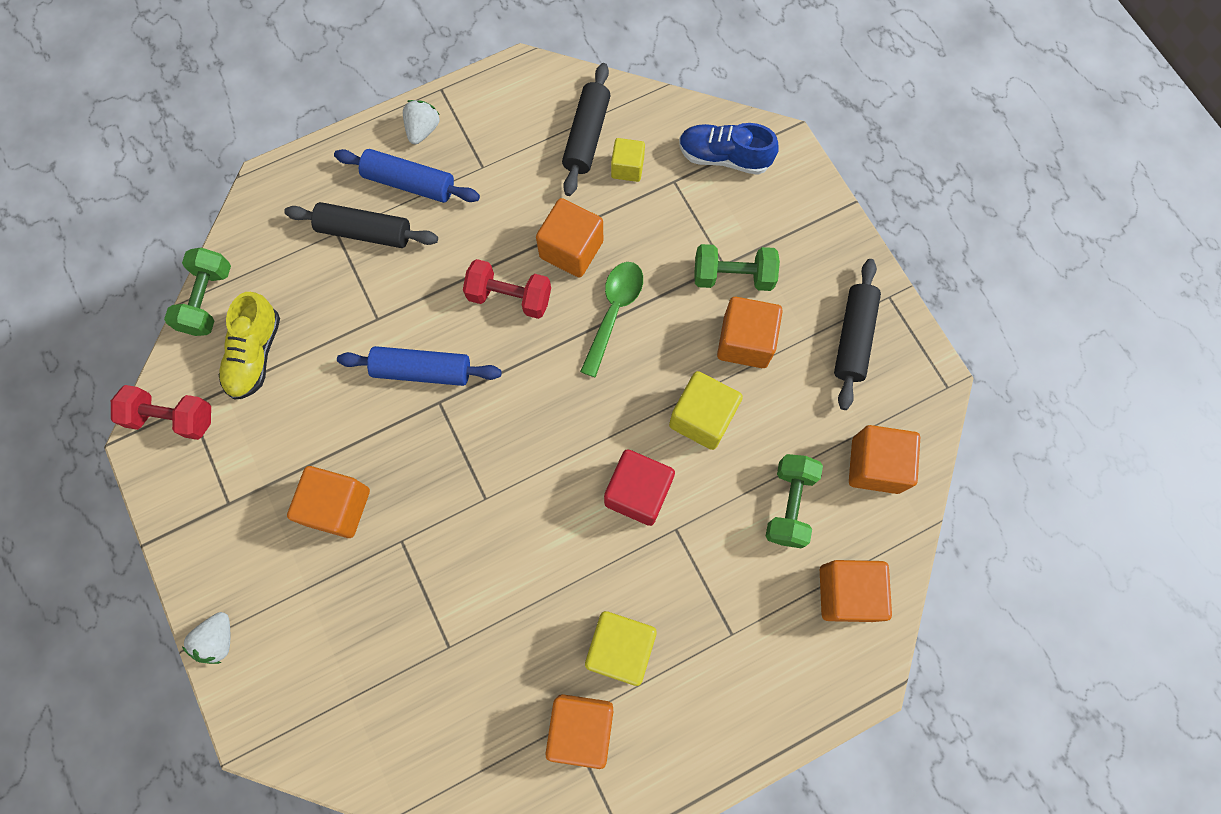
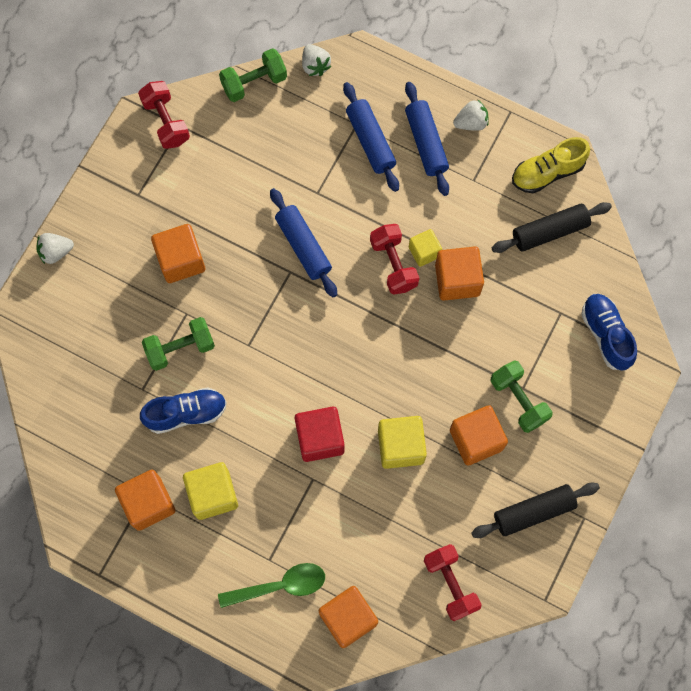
camera: 55 degrees right, 0 degrees up
(241, 229) = (315, 66): none -> white strawberry
(255, 354) = (240, 138): yellow shoe -> yellow shoe (547, 172)
(365, 232) = (370, 141): black rolling pin -> blue rolling pin
(511, 616) = (186, 413): none -> blue shoe
(613, 312) = (433, 338): green spoon -> green spoon (280, 586)
(627, 168) = (546, 275): yellow cube -> yellow cube (424, 252)
(789, 504) = (381, 542): green dumbbell -> green dumbbell (180, 348)
(875, 465) = (450, 584): orange cube -> red dumbbell

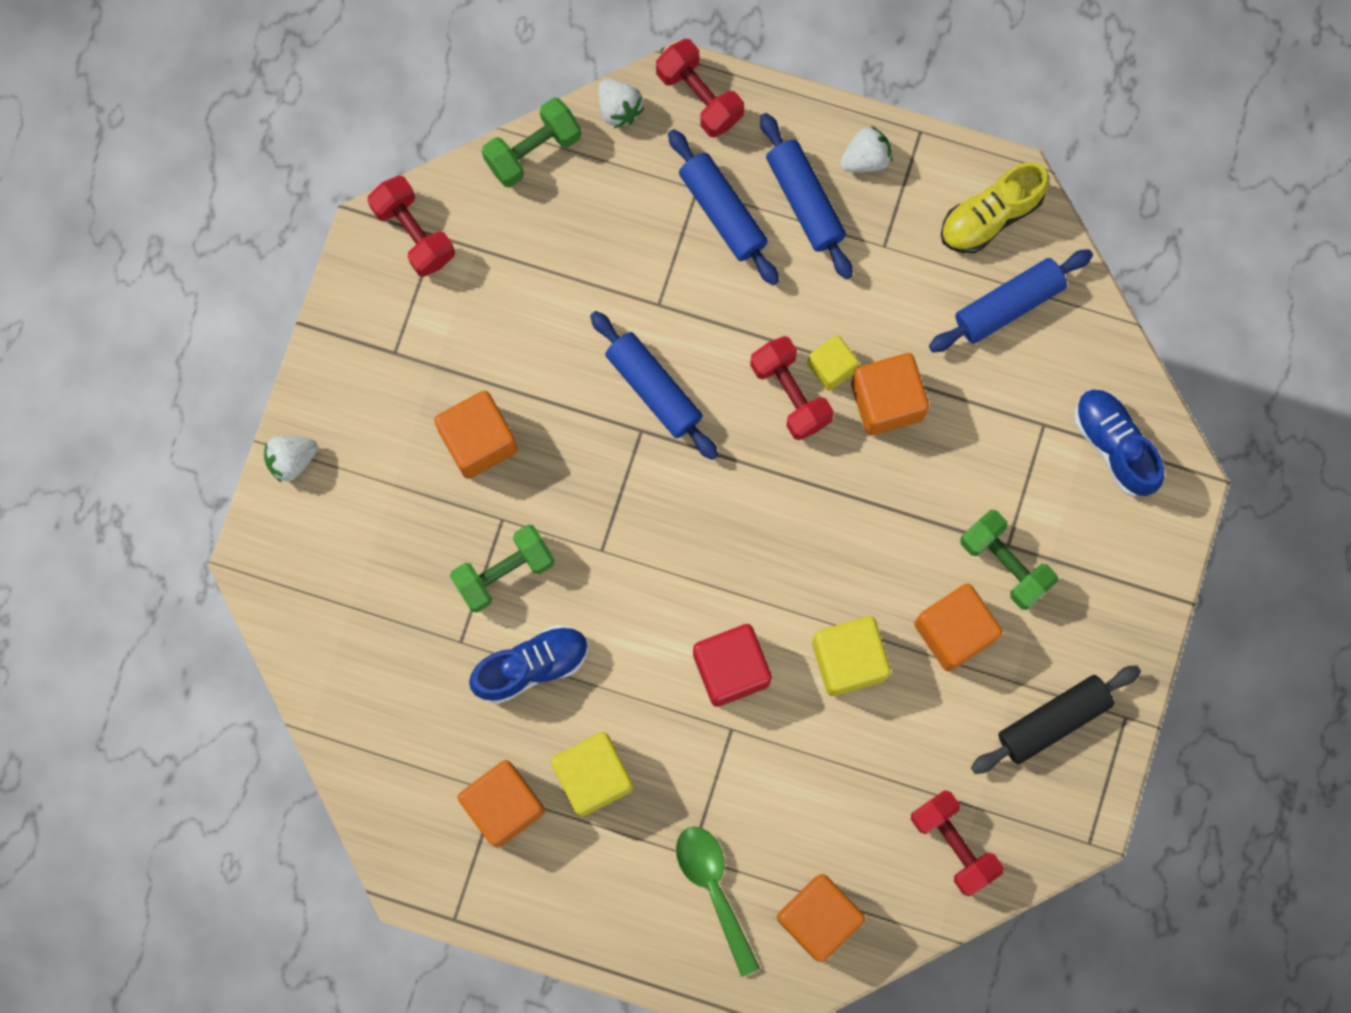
camera: 10 degrees left, 5 degrees up
(280, 586) = (714, 889): green spoon -> green spoon turned 90 degrees counterclockwise
(369, 66) = (699, 96): none -> red dumbbell
(549, 231) = (1008, 305): black rolling pin -> blue rolling pin

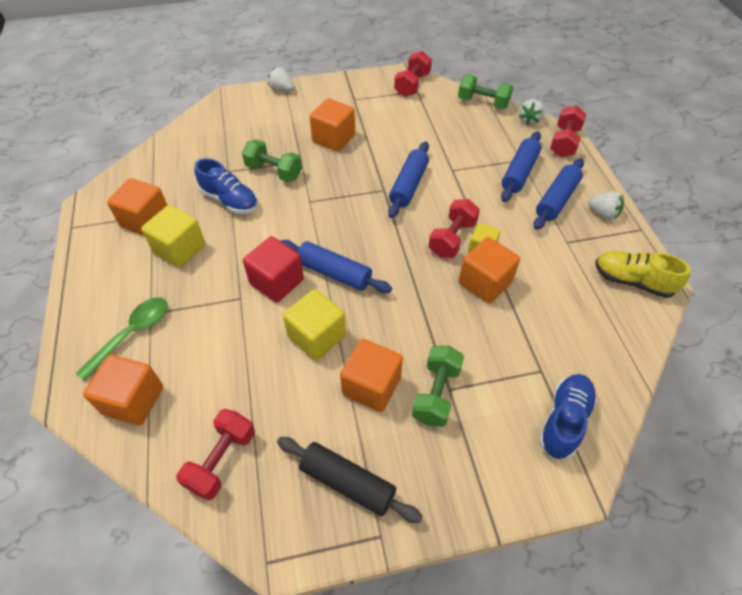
camera: 60 degrees right, 25 degrees down
(1008, 305) = (593, 315): blue rolling pin -> blue rolling pin (334, 273)

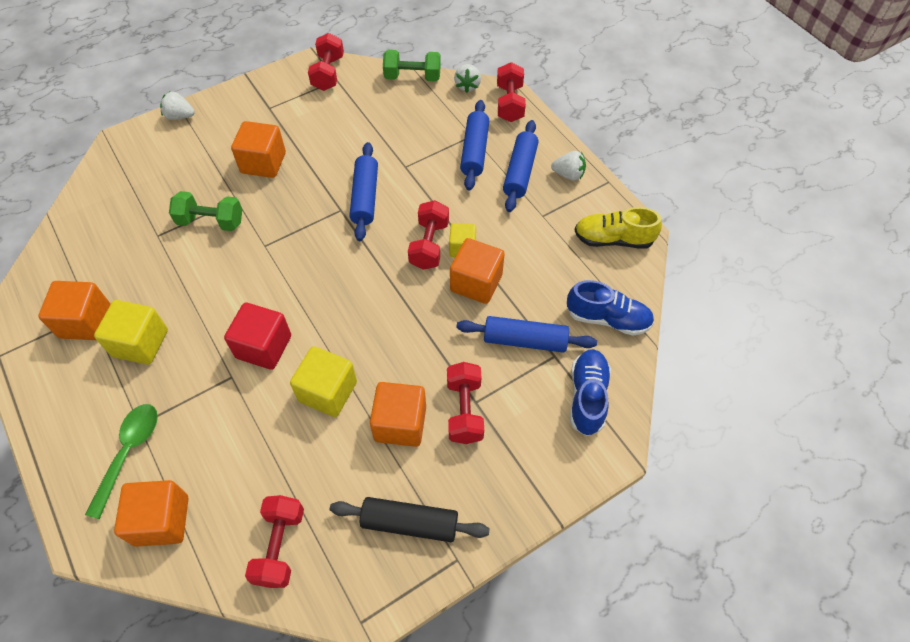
camera: 20 degrees left, 5 degrees up
(230, 200) = (174, 270): blue shoe -> blue shoe (607, 319)
(334, 273) = (321, 318): blue rolling pin -> blue rolling pin (525, 340)
(436, 393) = (464, 410): green dumbbell -> red dumbbell

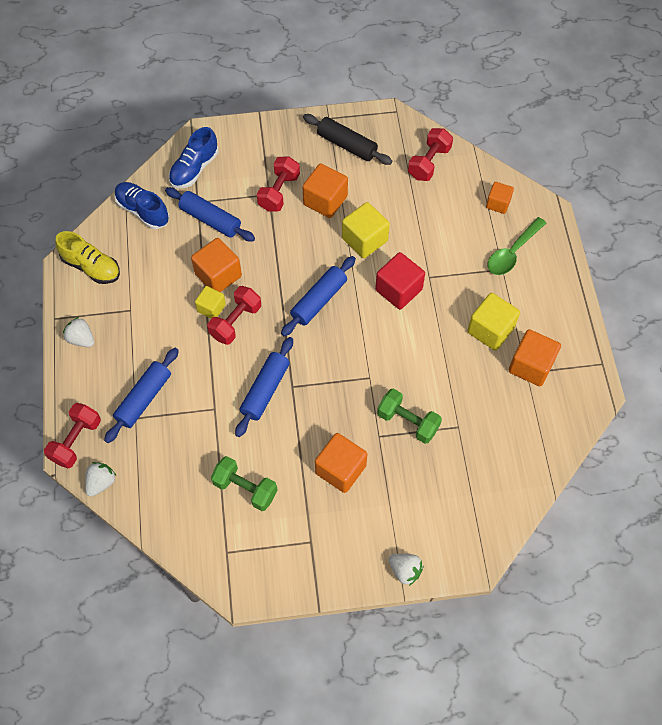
camera: 155 degrees left, 5 degrees up
(162, 520) = (498, 203): orange cube -> orange cube, size x0.62
(328, 73) = (230, 566): red dumbbell -> none
(412, 77) = (148, 520): green dumbbell -> green dumbbell (245, 488)
(520, 172) = (119, 359): blue rolling pin -> blue rolling pin (319, 300)

